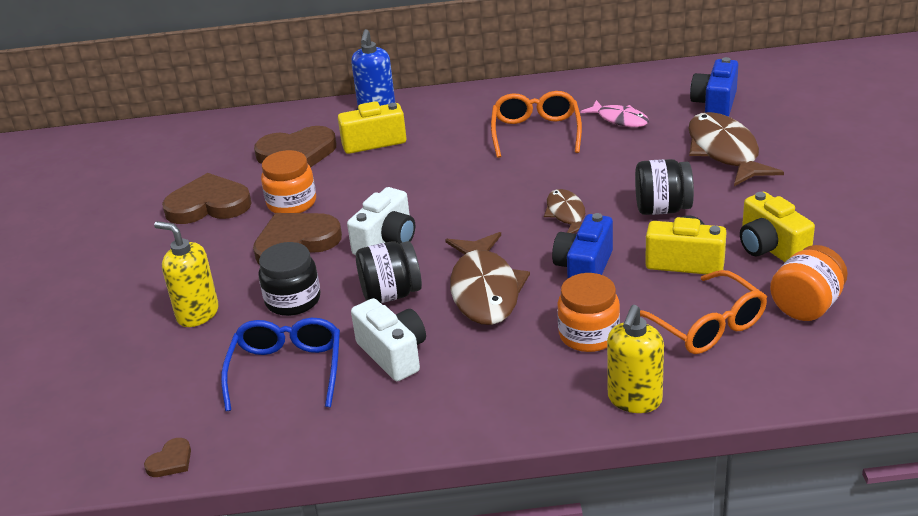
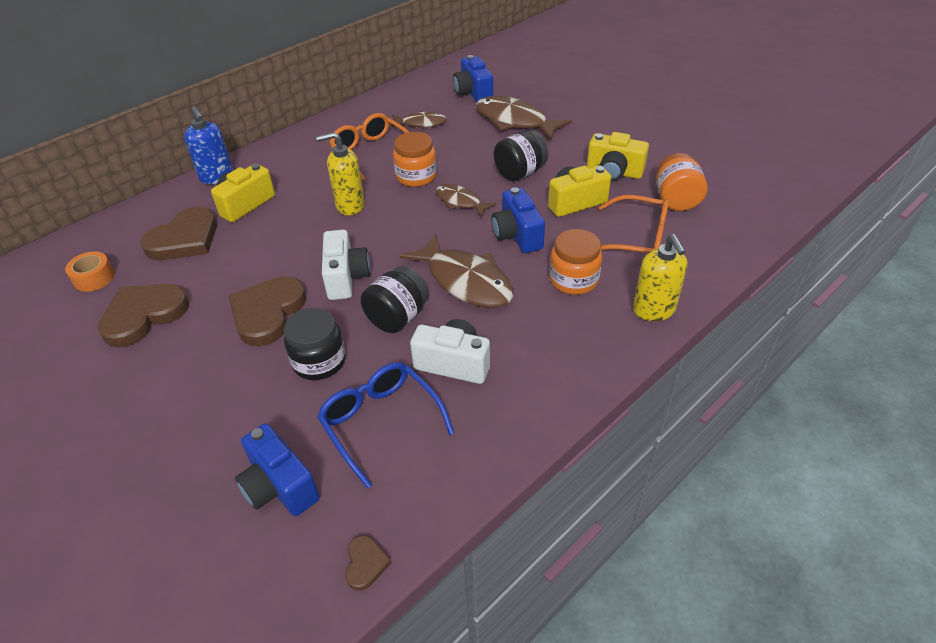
camera: 40 degrees left, 10 degrees up
(171, 377) = (279, 486): none -> blue camera
(197, 314) = (241, 416): yellow soap dispenser -> yellow soap dispenser (350, 205)
(204, 159) = (94, 278): none -> orange tape
(291, 203) = (226, 281): orange jar -> orange jar (416, 176)
(620, 119) = (421, 123): pink fish -> brown fish

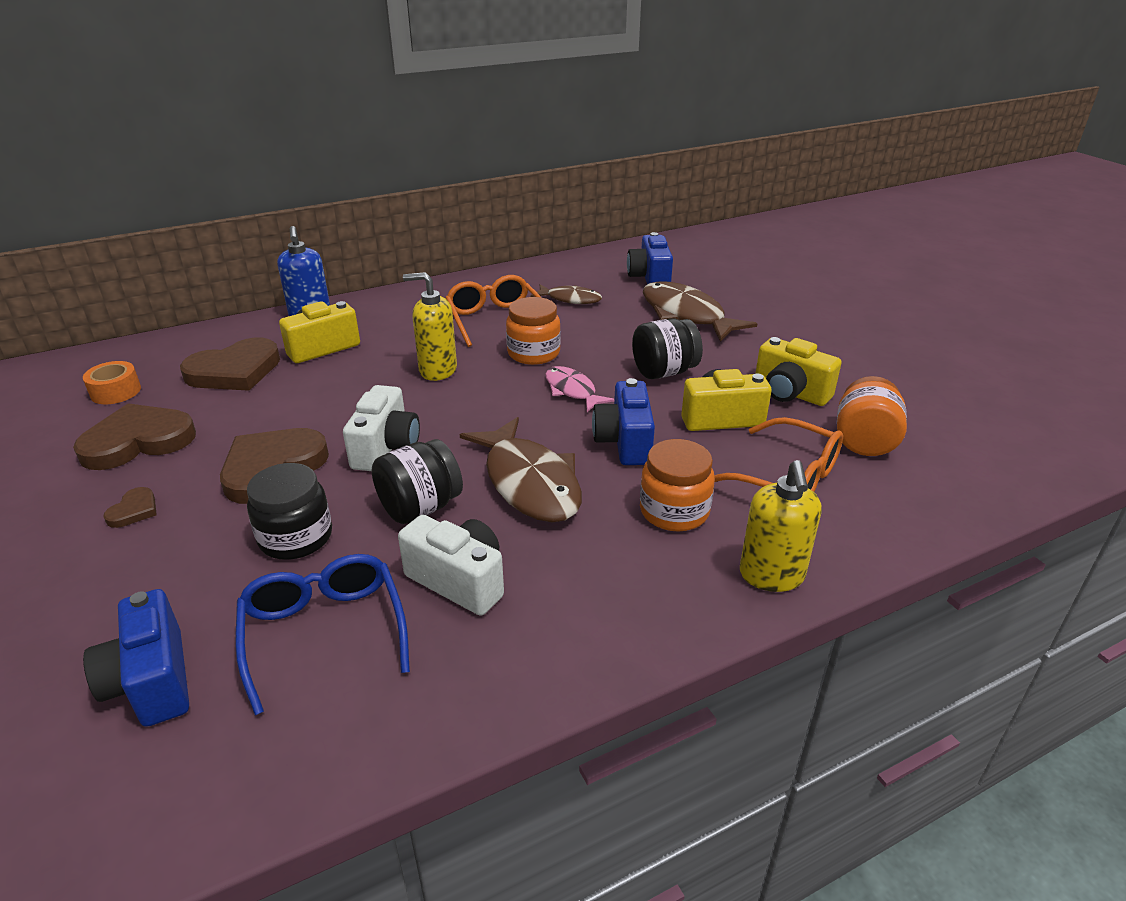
camera: 15 degrees right, 10 degrees down
(365, 563) = (191, 822): brown heart -> brown heart (134, 510)
(460, 202) = (572, 390): brown fish -> pink fish

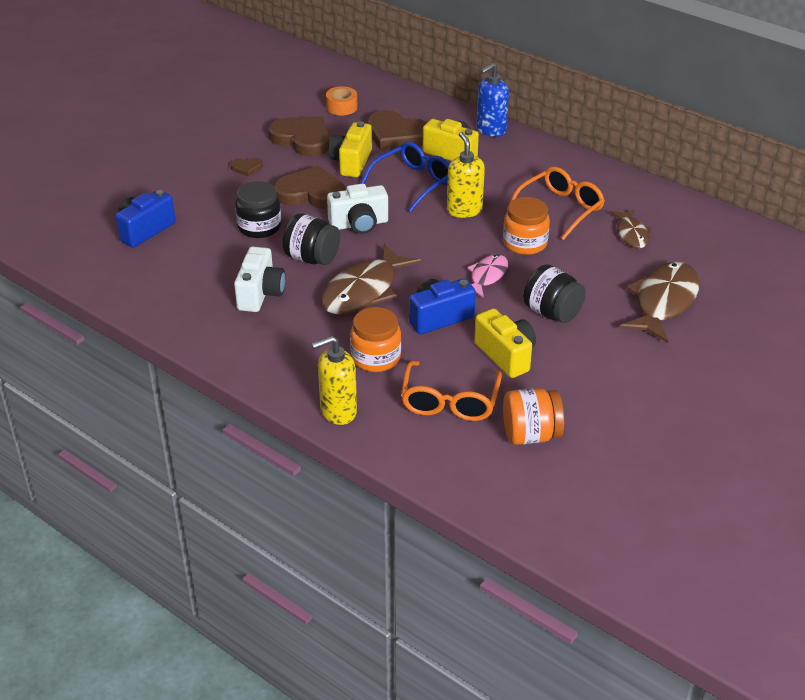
camera: 65 degrees right, 5 degrees up
(324, 633) = (198, 265): blue glasses -> blue glasses (413, 183)
(650, 278) = (718, 265): blue camera -> none
(790, 393) = (575, 385): yellow camera -> yellow camera (351, 162)

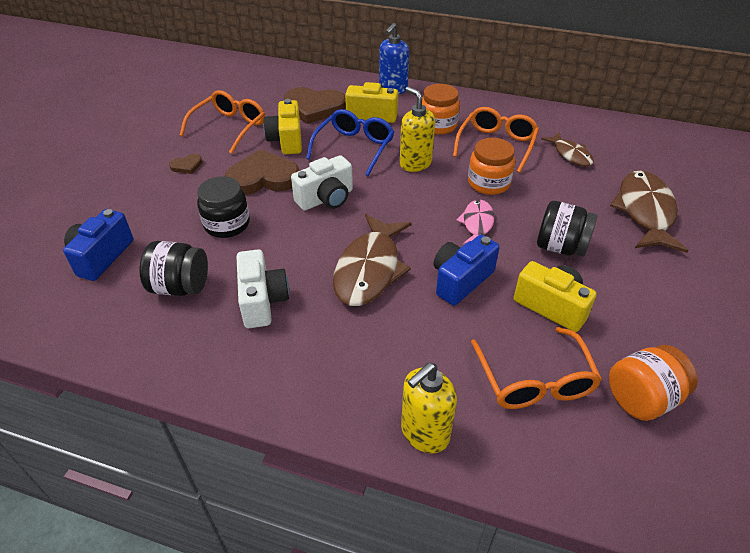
camera: 20 degrees left, 5 degrees up
(302, 139) = (229, 128): brown heart -> orange glasses
(312, 258) = (298, 246): black jar -> black jar (180, 287)
(342, 107) = (252, 93): orange tape -> none
(376, 357) = (426, 347): orange jar -> orange jar (438, 125)

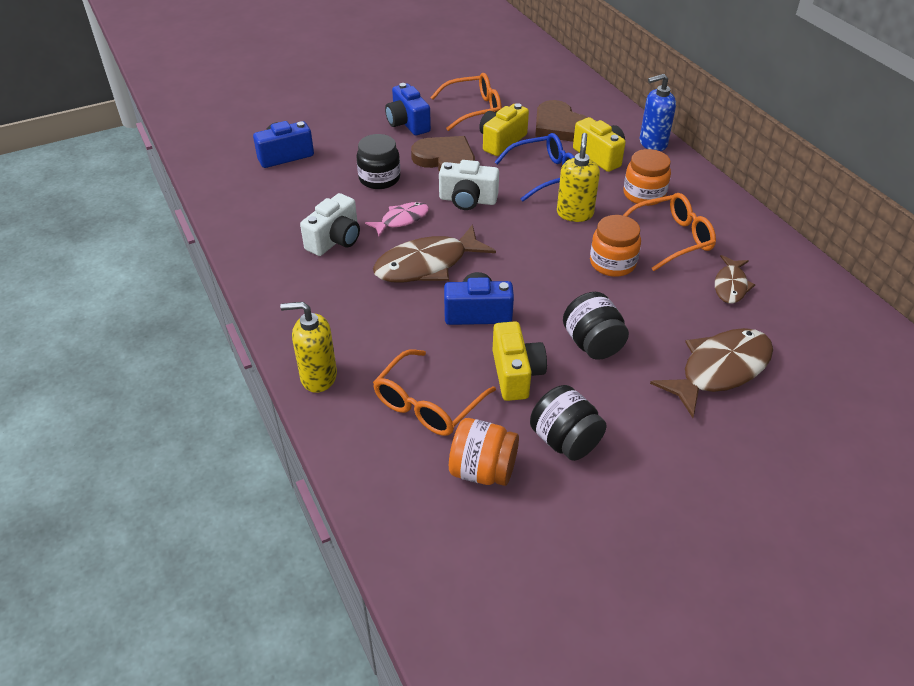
camera: 45 degrees right, 0 degrees up
(180, 287) = (302, 201): black jar -> black jar (565, 440)
(187, 166) = (407, 123): brown heart -> blue camera
(477, 224) = (552, 285): pink fish -> pink fish (402, 220)

